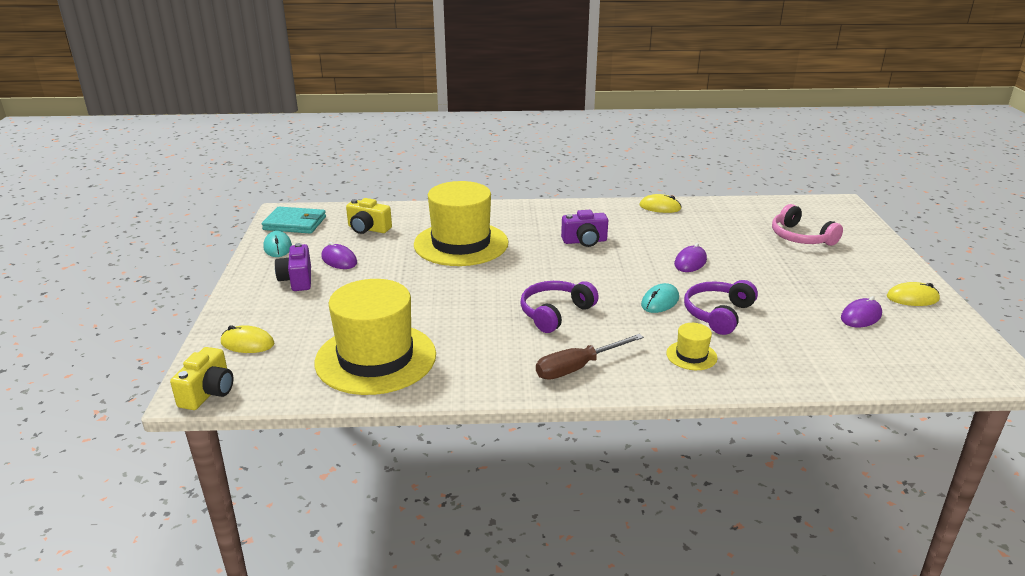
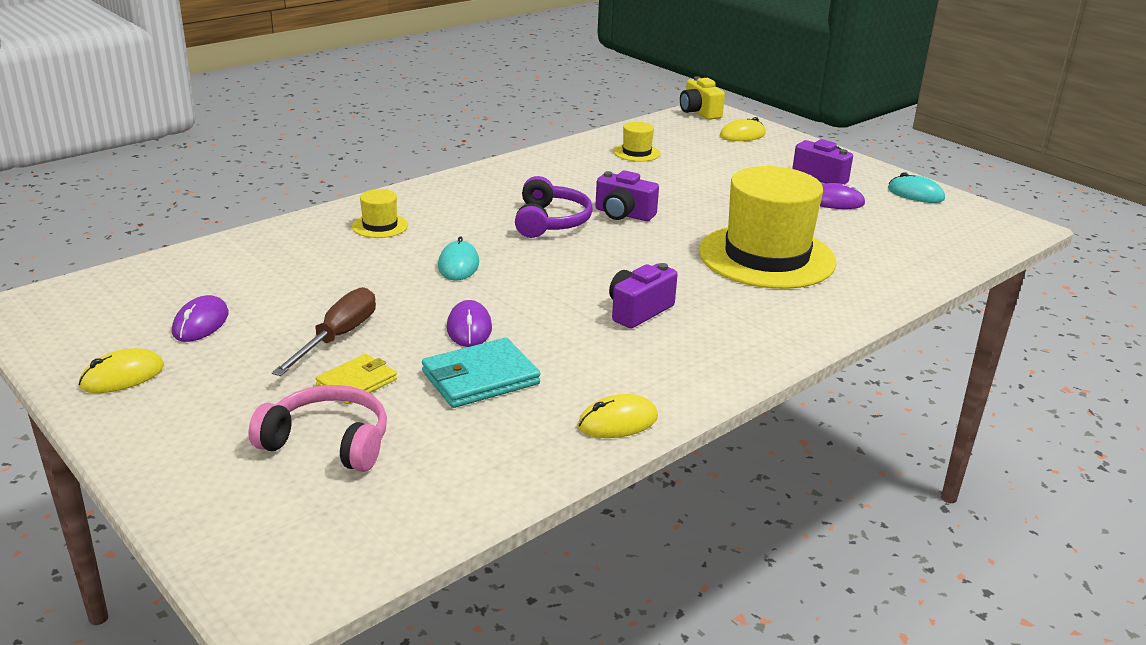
camera: 140 degrees right, 0 degrees up
(295, 223) = (972, 219): turquoise wallet -> turquoise wallet (480, 378)
(368, 229) = (893, 239): yellow camera -> none
(376, 358) = (636, 153): yellow hat -> yellow hat, size x0.42
(494, 300) = (623, 214): none -> purple camera
(577, 368) = (473, 190): brown screwdriver -> brown screwdriver (338, 337)
(718, 314) = (381, 272): purple headphones -> none
(773, 256) = (357, 382): none -> yellow wallet

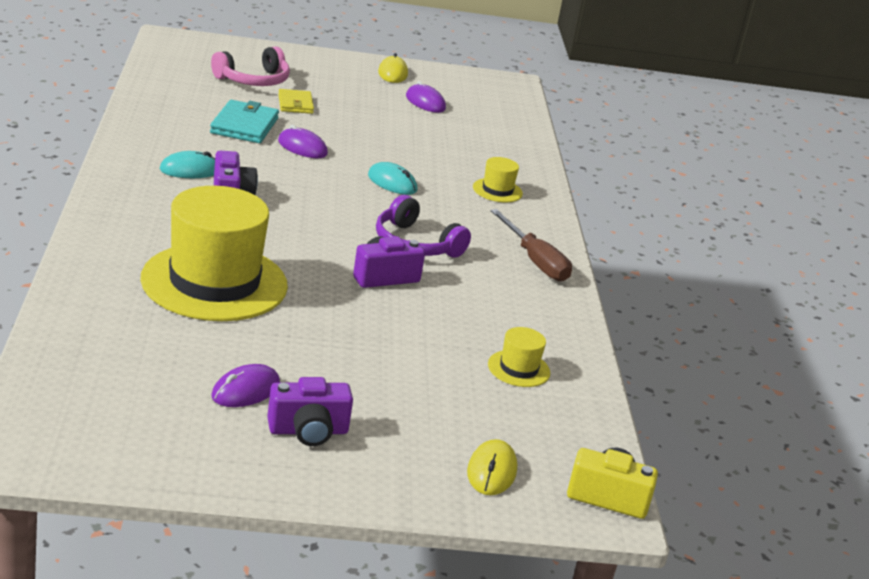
camera: 125 degrees right, 0 degrees up
(338, 337) = (352, 119): brown screwdriver -> brown screwdriver (535, 261)
(617, 422) = (139, 130): yellow mouse -> none
(915, 194) = (180, 455): turquoise mouse -> turquoise mouse (190, 170)

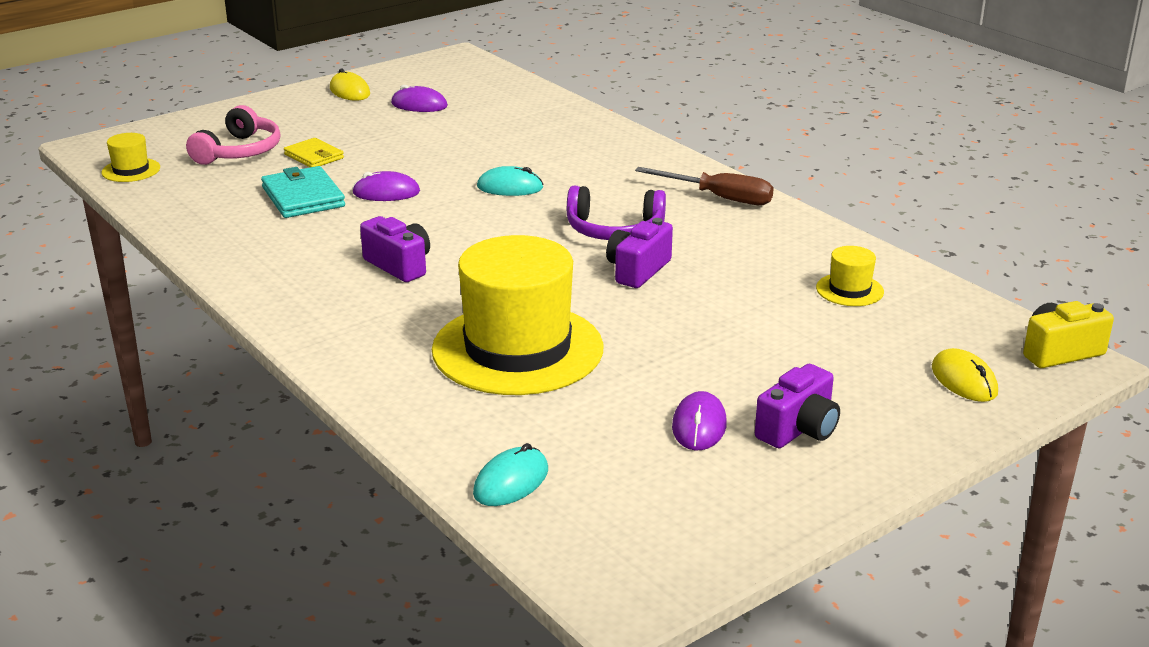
camera: 30 degrees left, 0 degrees up
(190, 170) = (325, 261): turquoise mouse -> turquoise mouse (511, 482)
(497, 190) = (598, 154): yellow hat -> yellow hat (131, 170)

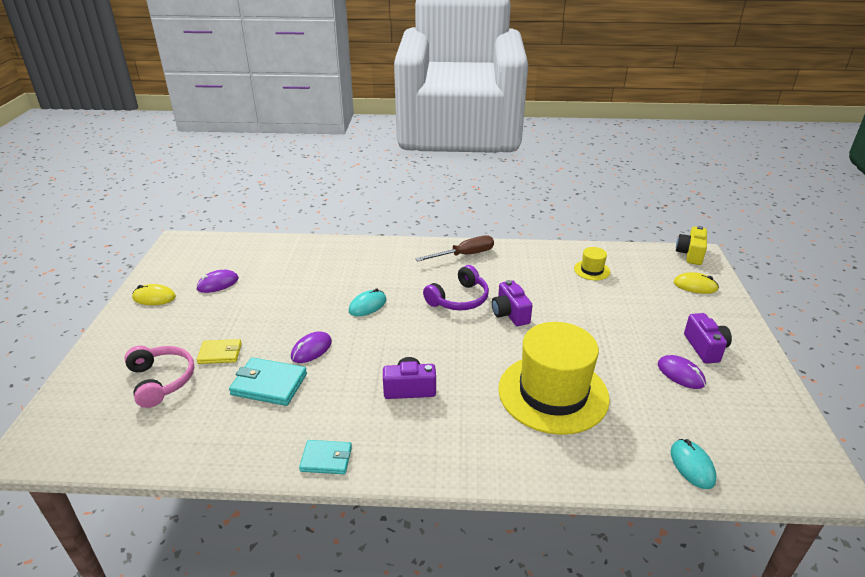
camera: 50 degrees left, 5 degrees up
(131, 170) = (104, 445): yellow hat -> none
(237, 267) = (326, 459): none -> turquoise wallet

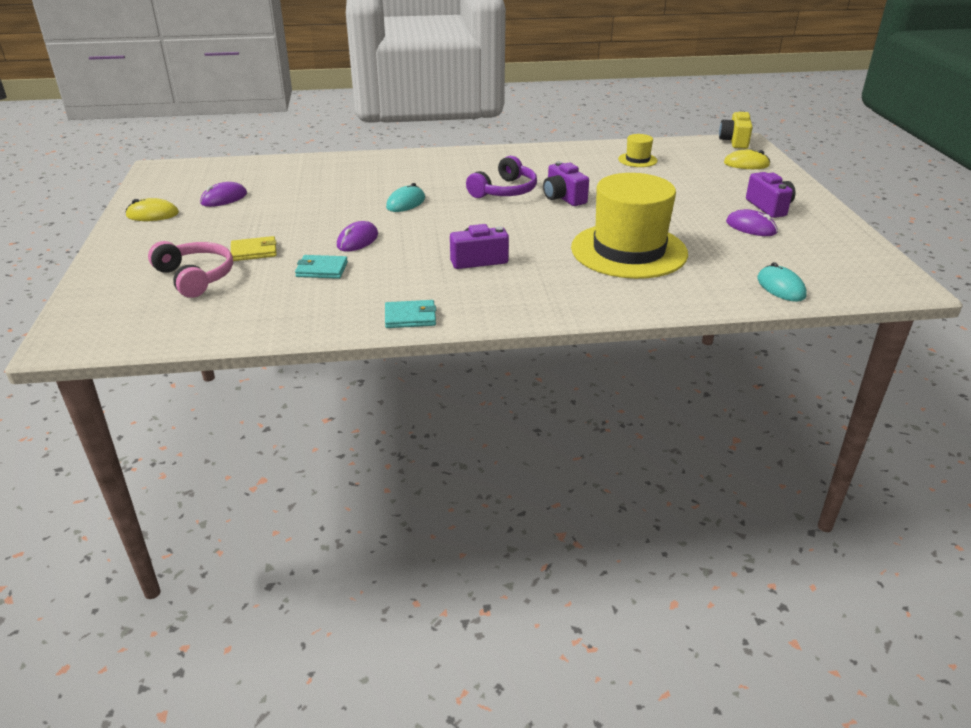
camera: 10 degrees left, 0 degrees up
(269, 384) = (322, 269): turquoise wallet -> turquoise wallet, size x0.65
(464, 255) = (497, 157): brown screwdriver -> none

